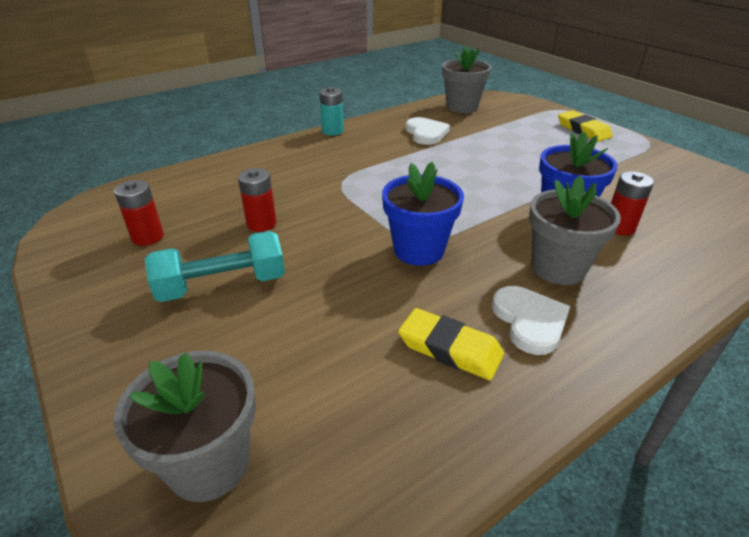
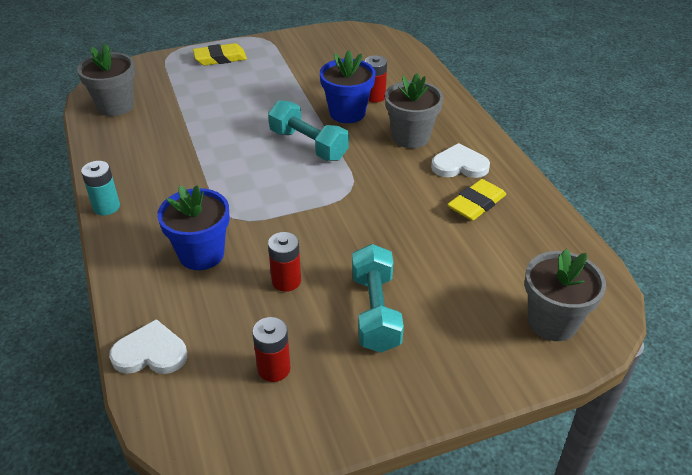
camera: 75 degrees left, 5 degrees up
(419, 250) = (366, 193): blue flower pot -> blue flower pot (201, 254)
(426, 133) = (162, 144): white heart -> white heart (150, 353)
(481, 200) = (308, 145): none -> turquoise dumbbell

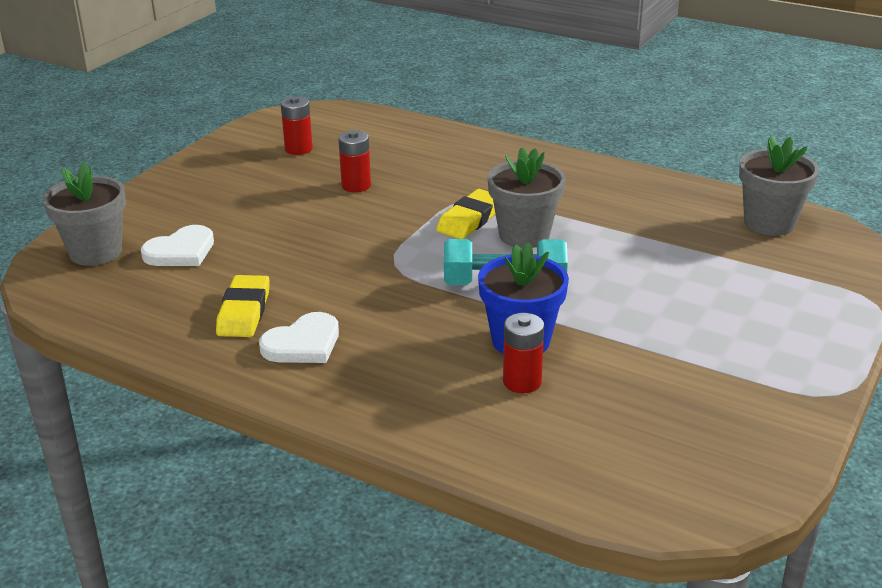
camera: 140 degrees right, 10 degrees down
(106, 207) = (583, 162): turquoise battery -> none
(150, 353) = (393, 124): white heart -> white heart (181, 251)
(201, 254) = (450, 171): blue flower pot -> none
(220, 58) = (808, 330): yellow eraser -> yellow eraser (470, 219)
(375, 312) = (259, 199): turquoise dumbbell -> none
(410, 137) = (401, 349): grey flower pot -> grey flower pot (524, 235)

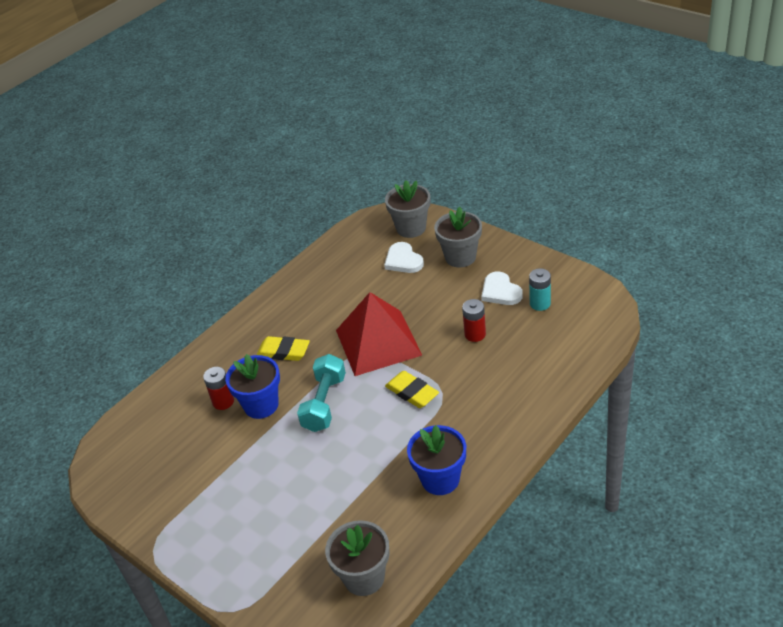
camera: 105 degrees right, 10 degrees up
(244, 312) = (330, 290): yellow eraser -> yellow eraser (283, 352)
(298, 149) = (540, 303): red battery -> turquoise battery
(303, 344) = (290, 314): white heart -> white heart (500, 291)
(372, 254) = (378, 342): none -> red pyramid
(524, 235) = (383, 420): grey flower pot -> grey flower pot (460, 257)
(608, 190) = (440, 479): none -> blue flower pot

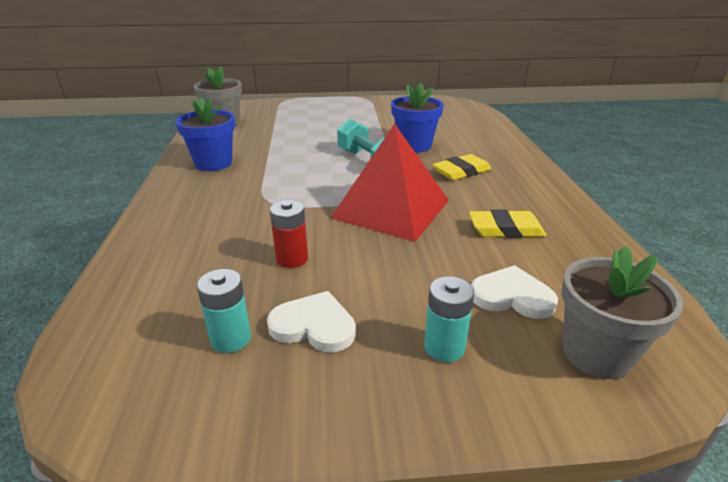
camera: 130 degrees right, 10 degrees down
(223, 402) = (444, 138): red battery -> none
(412, 392) = (302, 192): yellow eraser -> yellow eraser (505, 229)
(460, 257) = (444, 347): grey flower pot -> turquoise battery

